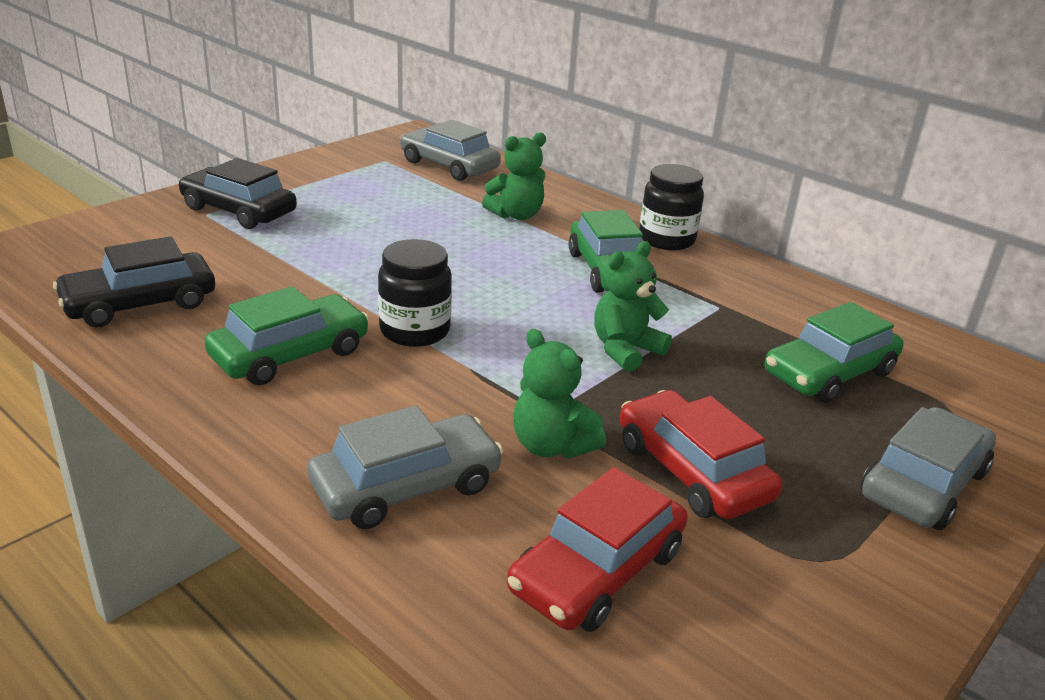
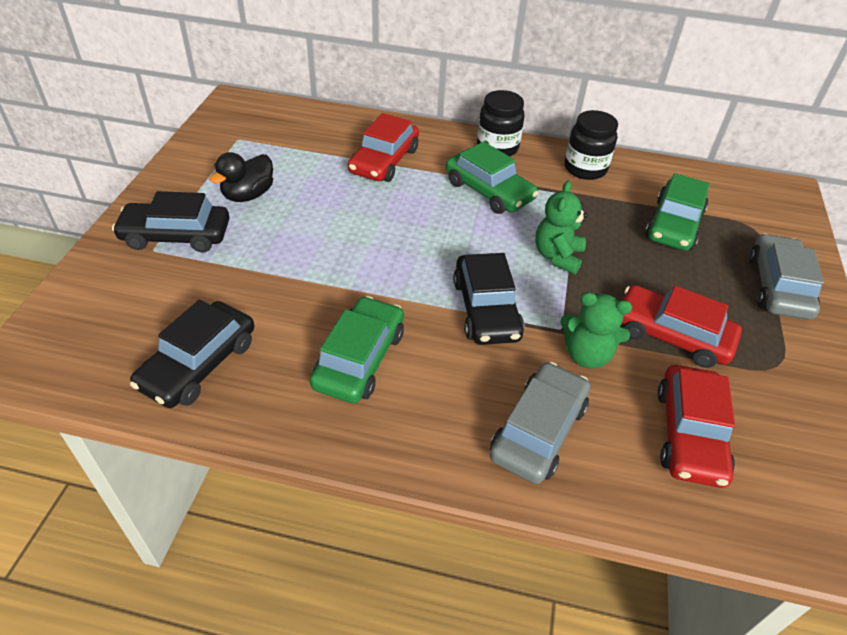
camera: 30 degrees left, 15 degrees up
(342, 202) = (248, 195): none -> black duck
(415, 331) = (420, 298): black jar -> black jar (585, 169)
(449, 165) = (291, 127): grey car -> none
(478, 364) = (486, 309): none -> black car
(516, 215) = (384, 161): green teddy bear -> red car

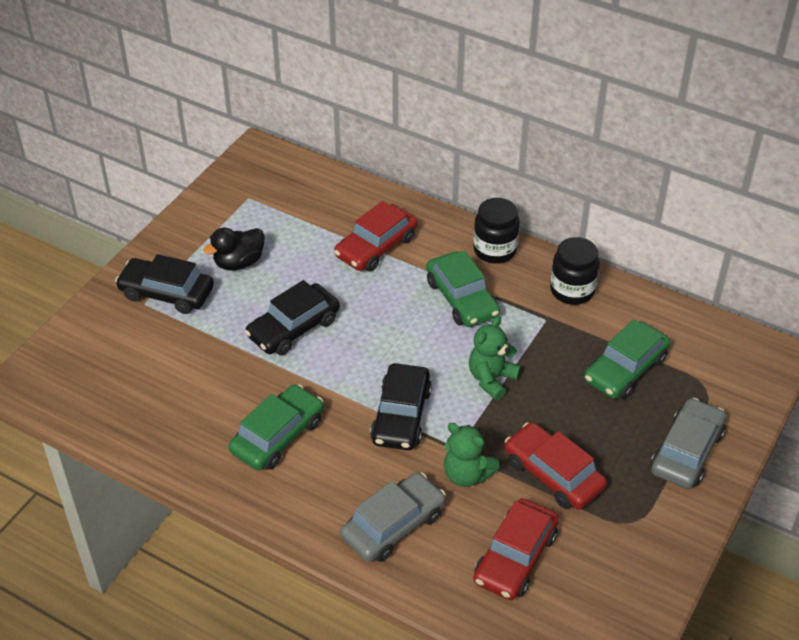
camera: 20 degrees right, 0 degrees up
(199, 364) = (154, 412): black car -> black car (293, 328)

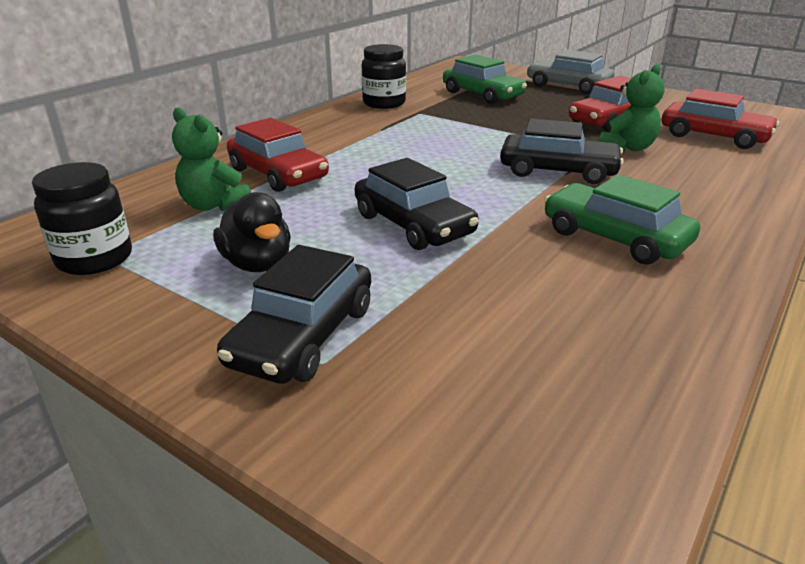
camera: 85 degrees left, 15 degrees down
(393, 525) = (714, 179): grey car -> none
(462, 298) = (382, 140): green car -> none
(491, 379) = (498, 134): green teddy bear -> green teddy bear (214, 205)
(495, 250) = (315, 124): black jar -> black jar (95, 259)

